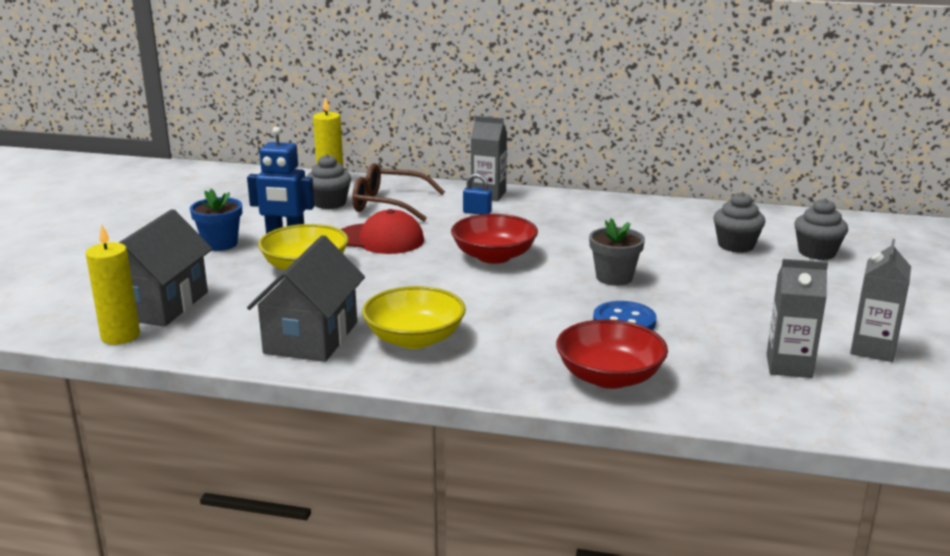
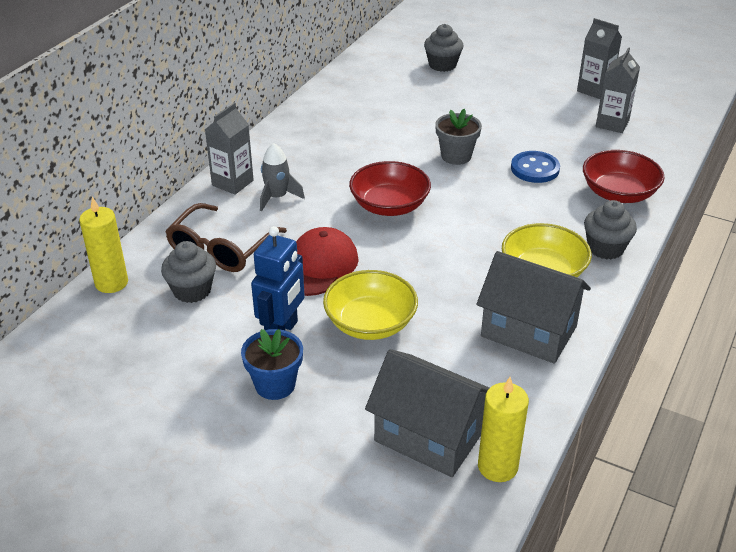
camera: 75 degrees left, 15 degrees up
(477, 212) = (277, 197): blue padlock -> grey rocket
(736, 245) = (416, 91): grey cupcake -> grey cupcake (605, 248)

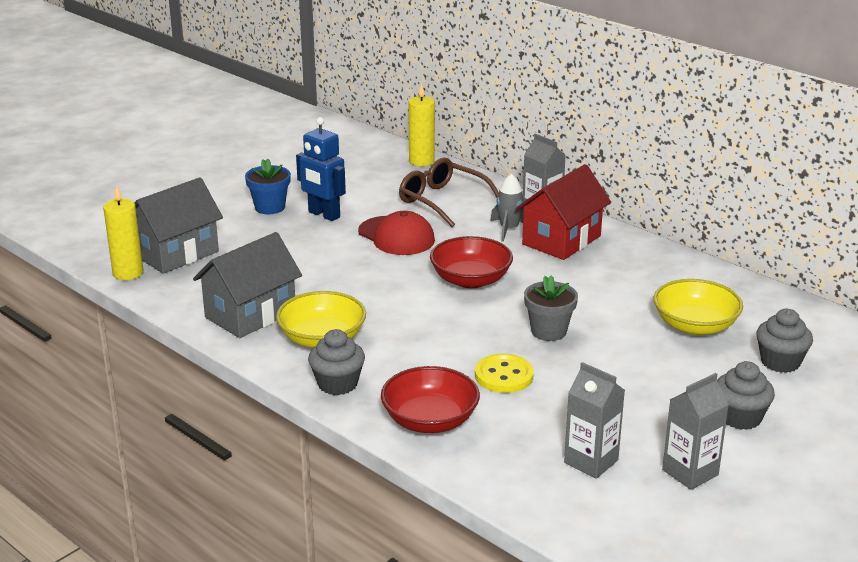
camera: 105 degrees right, 10 degrees down
(192, 290) = (394, 187): grey cupcake -> grey cupcake (740, 417)
(290, 166) = (561, 240): none -> red house
(370, 323) = (310, 249): yellow bowl -> yellow bowl (695, 326)
(535, 169) = (504, 376): blue button -> yellow button

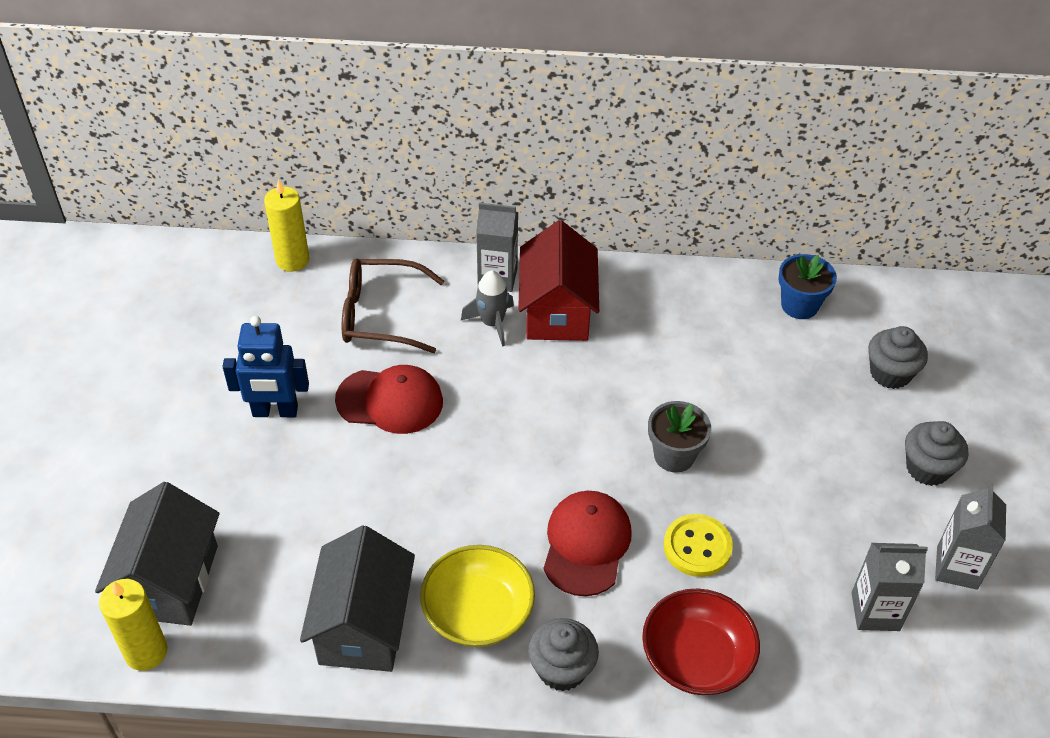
camera: 40 degrees left, 20 degrees up
(270, 207) = (199, 435): blue flower pot -> blue flower pot (799, 305)
(430, 342) = (586, 544): none -> red cap
(470, 280) = (531, 425): red bowl -> none
(695, 326) = (784, 367): yellow bowl -> none

